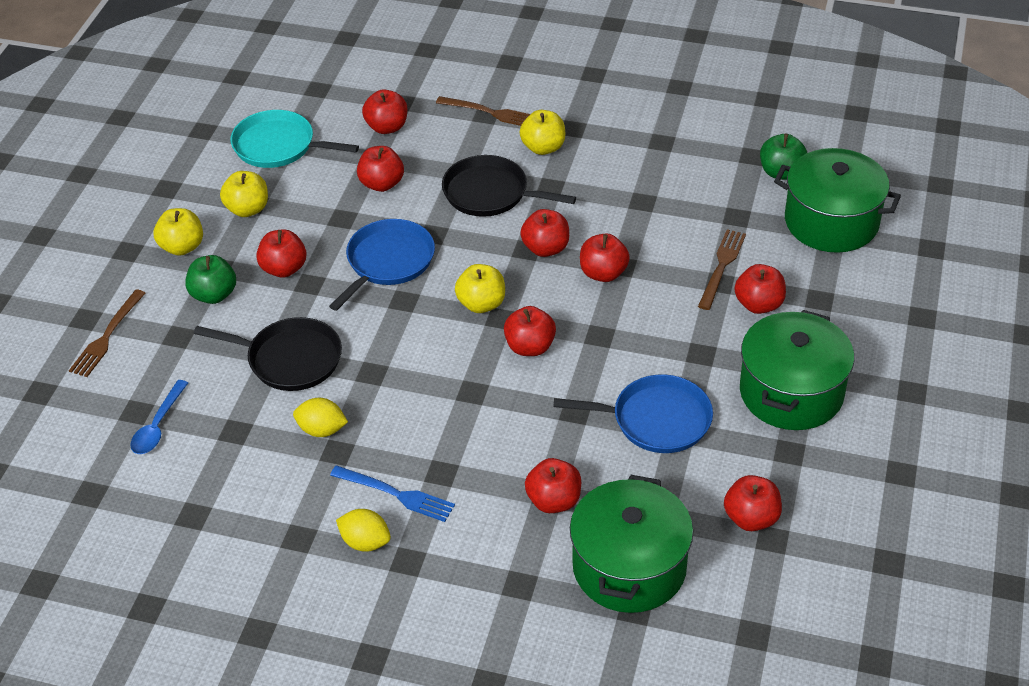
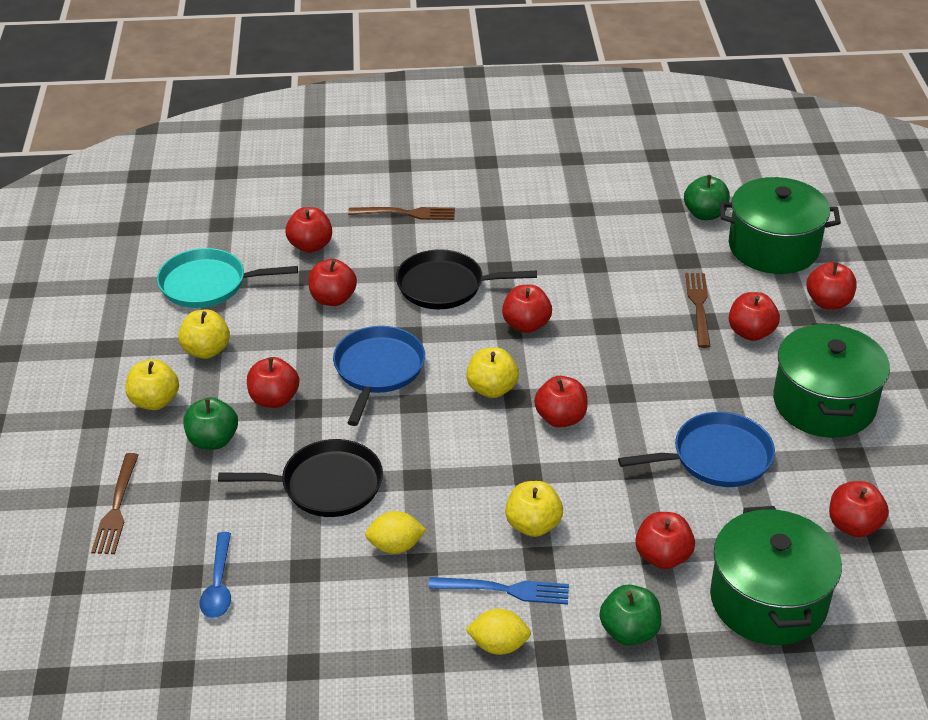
camera: 20 degrees left, 5 degrees down
(486, 561) = (629, 631): none -> green apple
(543, 147) = (474, 235): yellow apple -> yellow apple (533, 525)
(603, 273) = (593, 336): red apple -> red apple (828, 302)

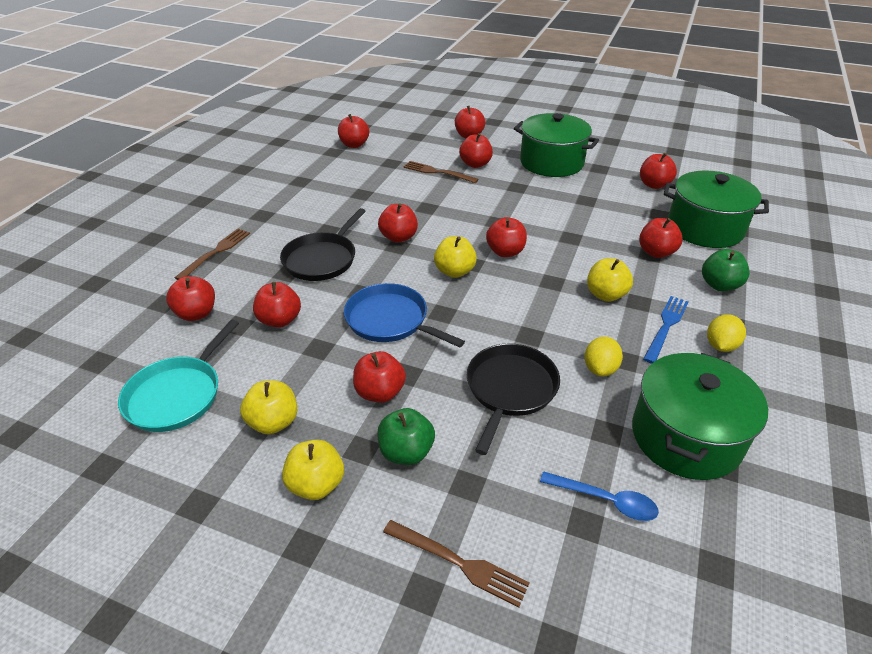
camera: 65 degrees left, 0 degrees up
(705, 214) = (354, 145): green apple -> red apple
(716, 457) = (577, 208): blue pan -> none
(773, 247) = (407, 135): green pot -> green pot (686, 436)

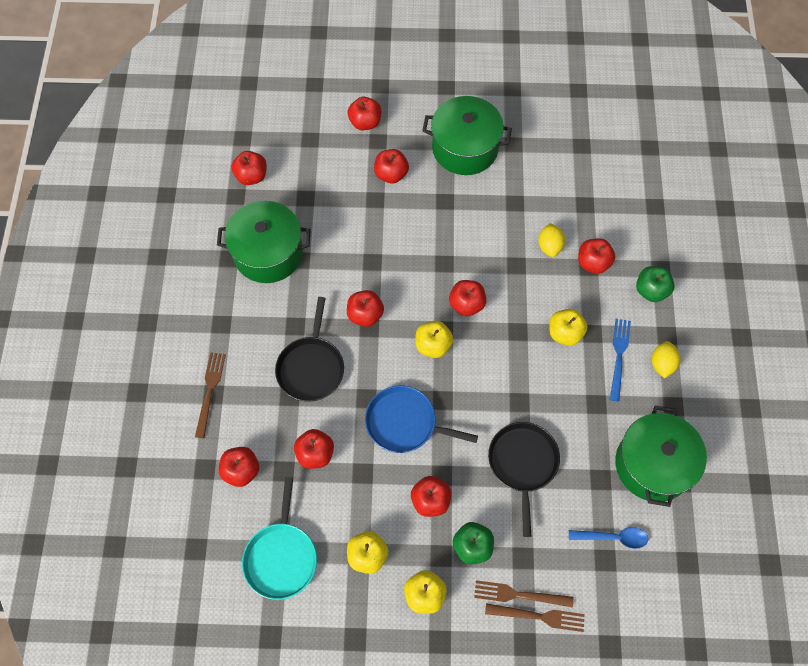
camera: 20 degrees left, 25 degrees up
(437, 172) = (358, 200): brown fork -> brown fork (518, 595)
(600, 369) = (581, 420): yellow lemon -> yellow lemon (549, 246)
(654, 185) = (570, 157): red apple -> none
(705, 228) = (627, 214): green pot -> green pot (268, 253)

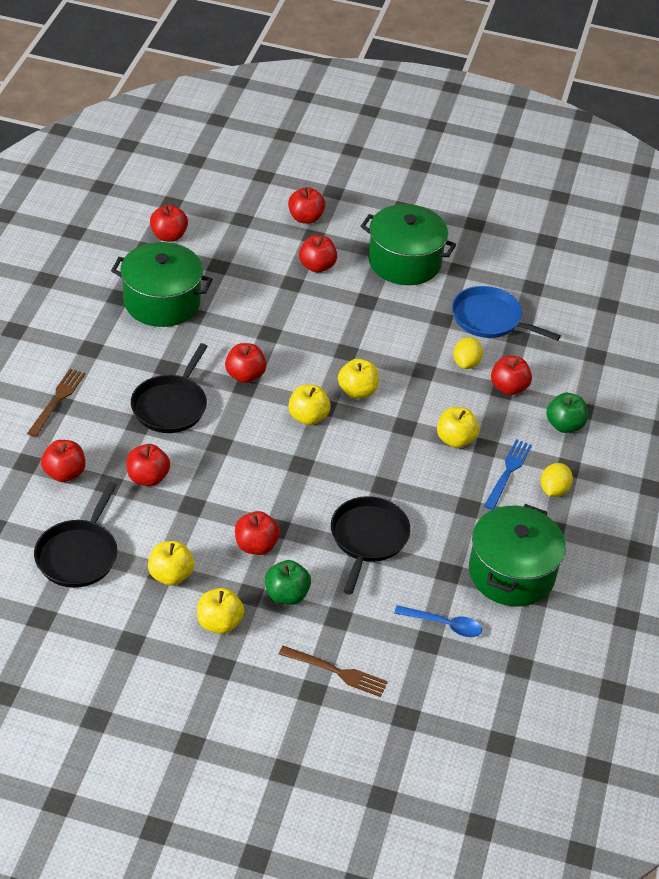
camera: 10 degrees right, 20 degrees down
(281, 557) = (78, 554): turquoise pan -> black pan
(405, 423) = (253, 474): blue pan -> blue pan (490, 319)
(466, 304) = (357, 391): red apple -> yellow apple
(518, 595) = (321, 648): brown fork -> none

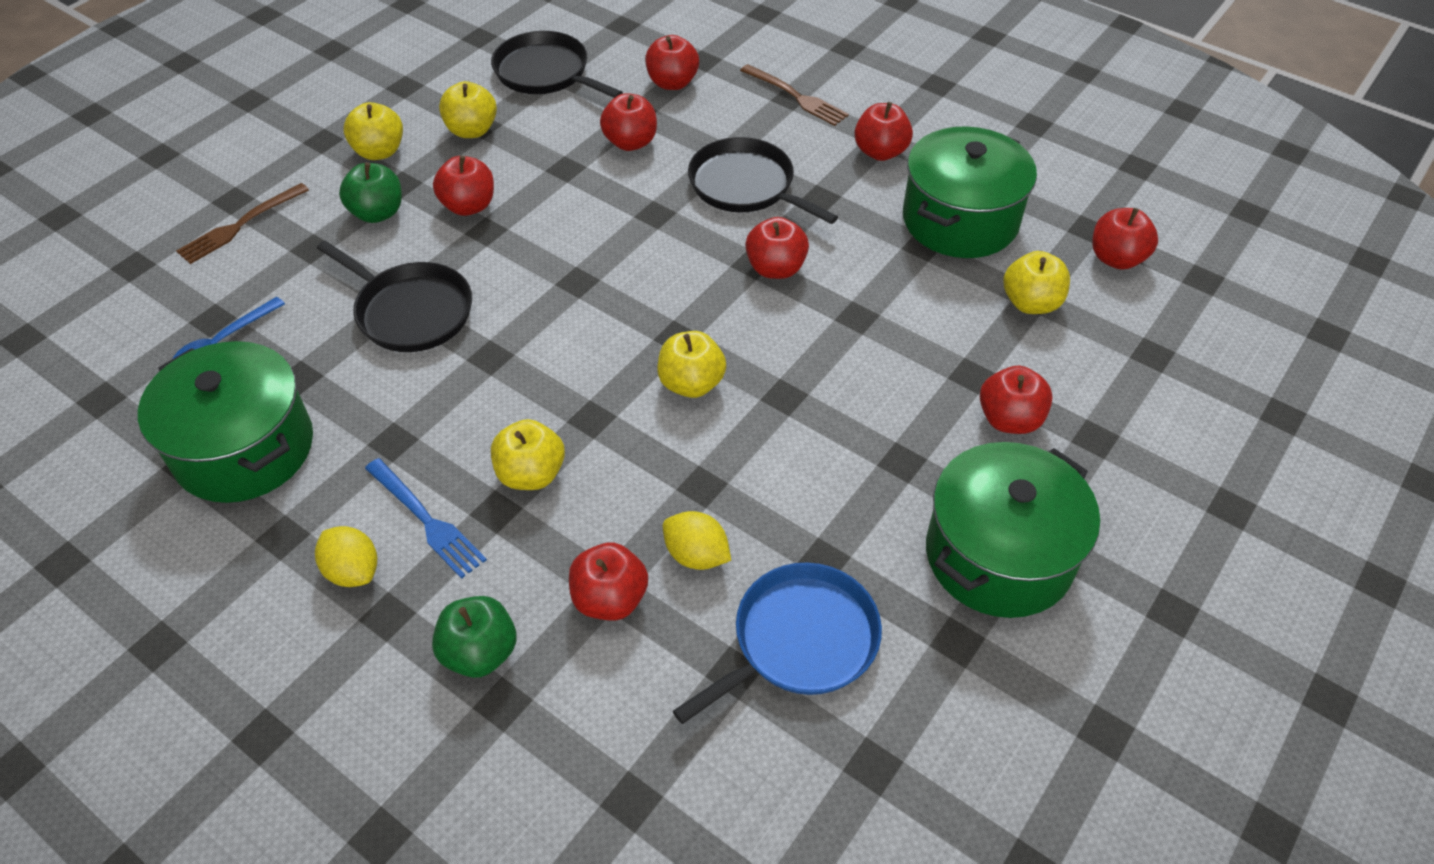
camera: 115 degrees right, 5 degrees up
(305, 218) = (1149, 441): red apple -> red apple (880, 152)
(308, 417) = (663, 312): yellow apple -> yellow apple (1031, 303)

